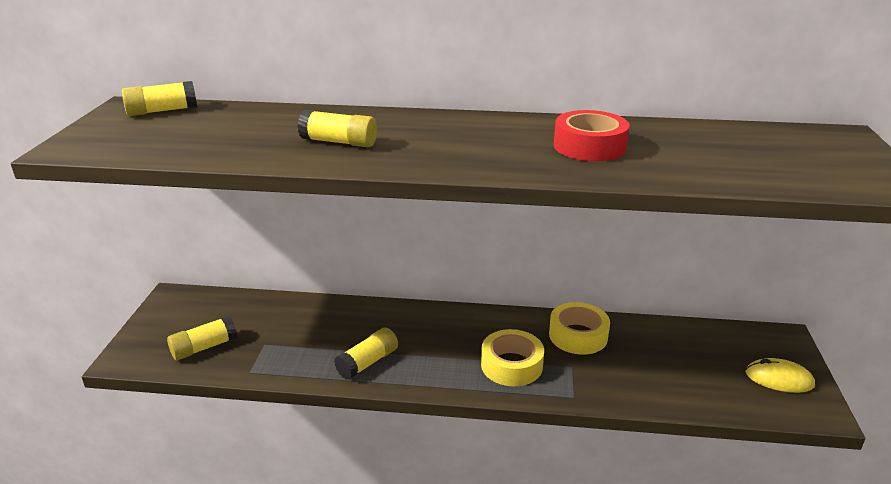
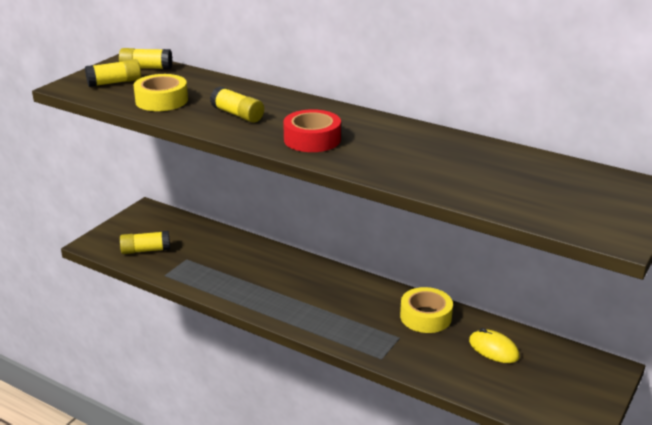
camera: 25 degrees right, 0 degrees up
(368, 362) = (248, 291): yellow glue stick -> yellow glue stick (115, 82)
(511, 365) = (353, 323): yellow tape -> yellow tape (161, 100)
(589, 146) = (413, 154): red tape -> red tape (312, 139)
(779, 379) = (570, 397): yellow mouse -> yellow mouse (493, 349)

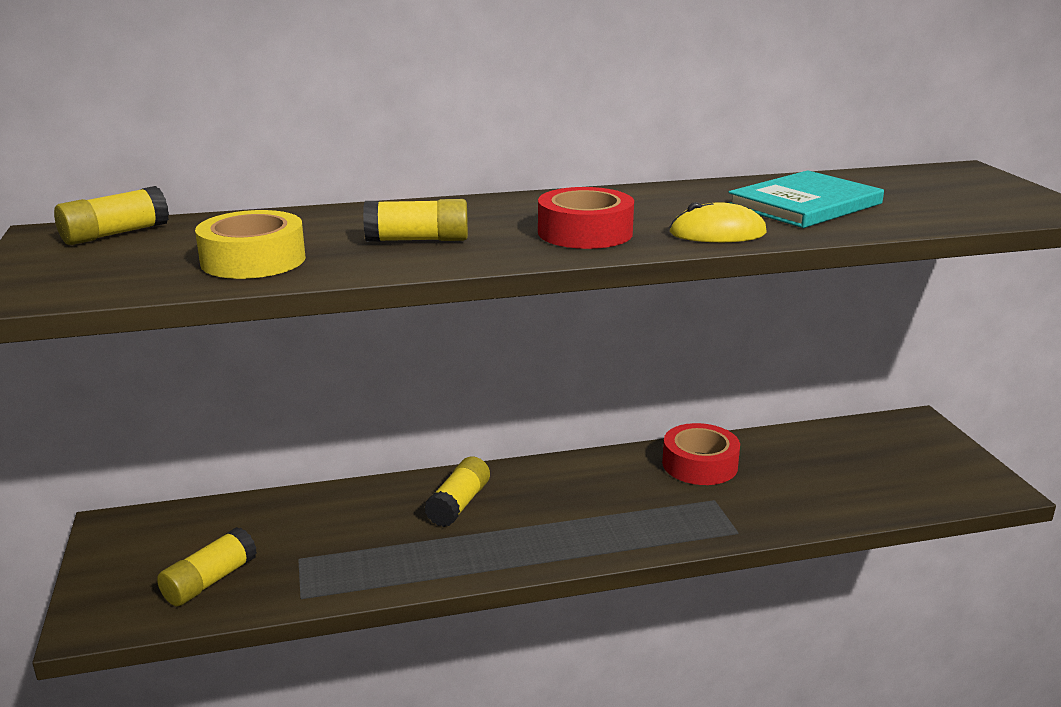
camera: 45 degrees left, 5 degrees down
(115, 82) = (103, 264): yellow glue stick -> yellow glue stick (459, 504)
(425, 317) = (699, 464): yellow tape -> red tape
(465, 168) = (805, 204): none -> turquoise book
(493, 349) = (810, 459): yellow mouse -> yellow mouse (717, 233)

